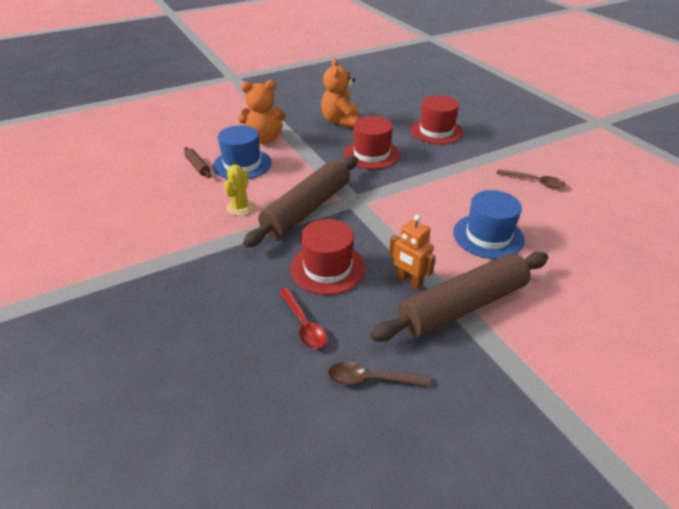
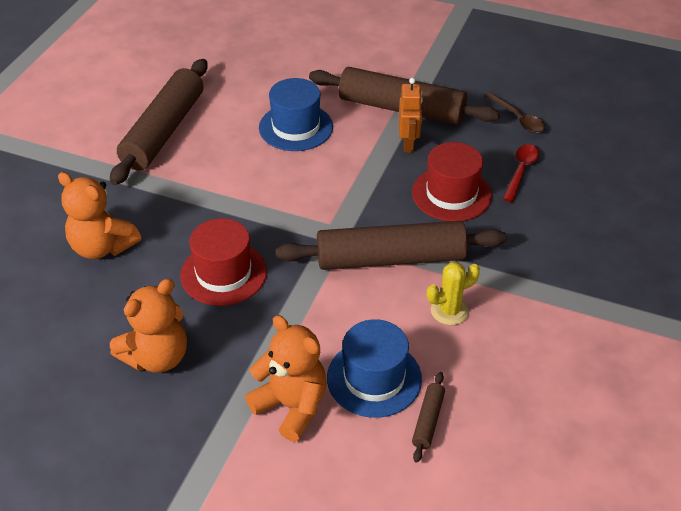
camera: 130 degrees left, 5 degrees up
(436, 131) = (102, 247): red hat -> orange teddy bear
(535, 182) = (163, 131): brown spoon -> brown rolling pin

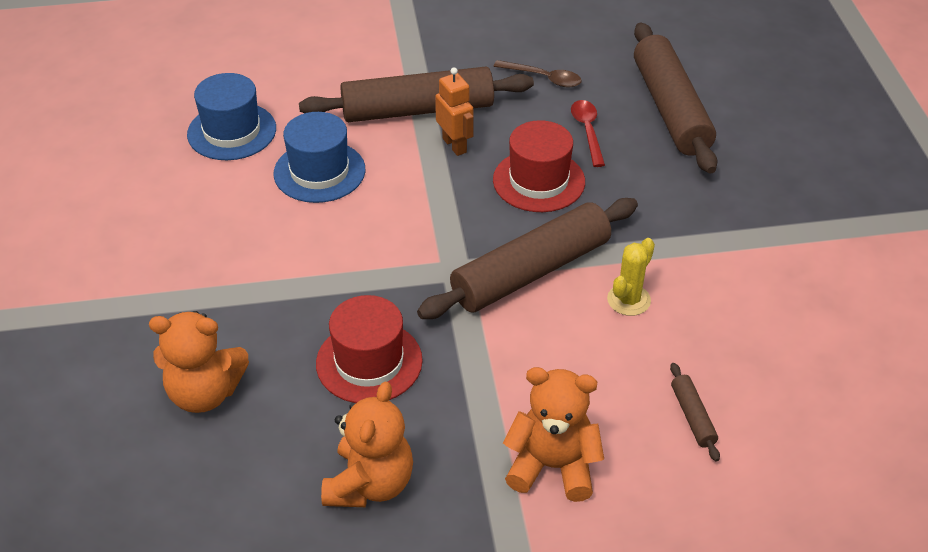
camera: 30 degrees left, 0 degrees up
(163, 131) = (168, 232): brown rolling pin -> brown rolling pin (670, 109)
(374, 378) = (610, 399): blue hat -> blue hat (232, 131)

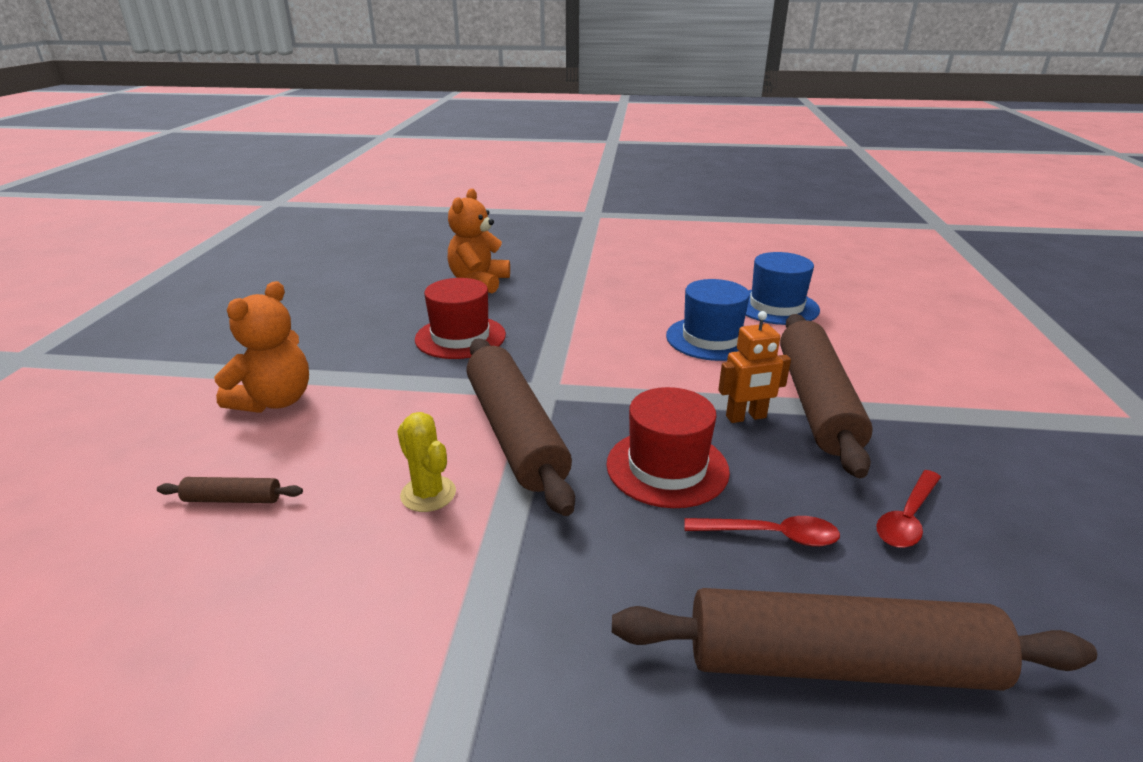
camera: 105 degrees right, 15 degrees down
(370, 484) = (347, 326): orange teddy bear -> none
(544, 78) = (907, 518): brown spoon -> red spoon

